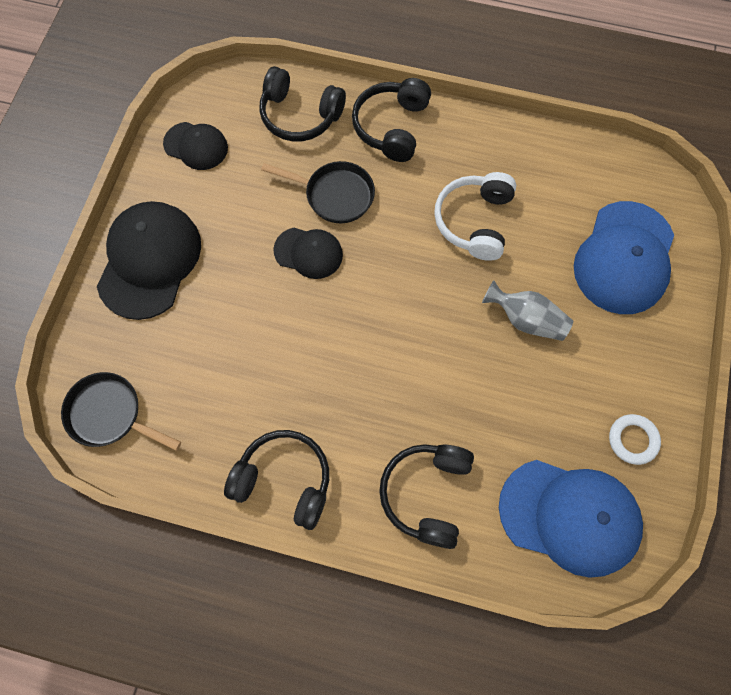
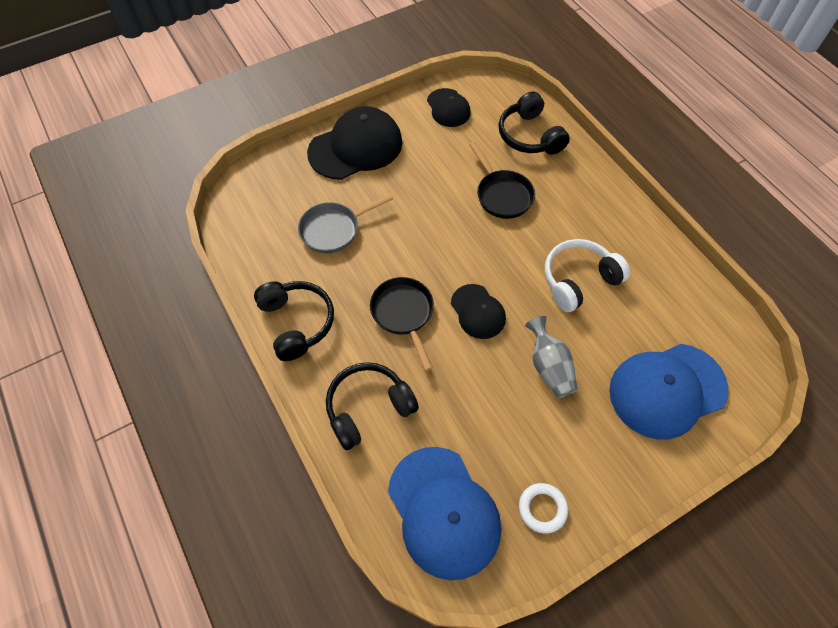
camera: 45 degrees right, 10 degrees down
(110, 414) = (248, 207): black pan -> black pan (403, 314)
(220, 362) = (333, 230): none -> grey pan
(308, 253) = (450, 213): black cap -> black cap (478, 311)
(391, 127) = (583, 184): black headphones -> none

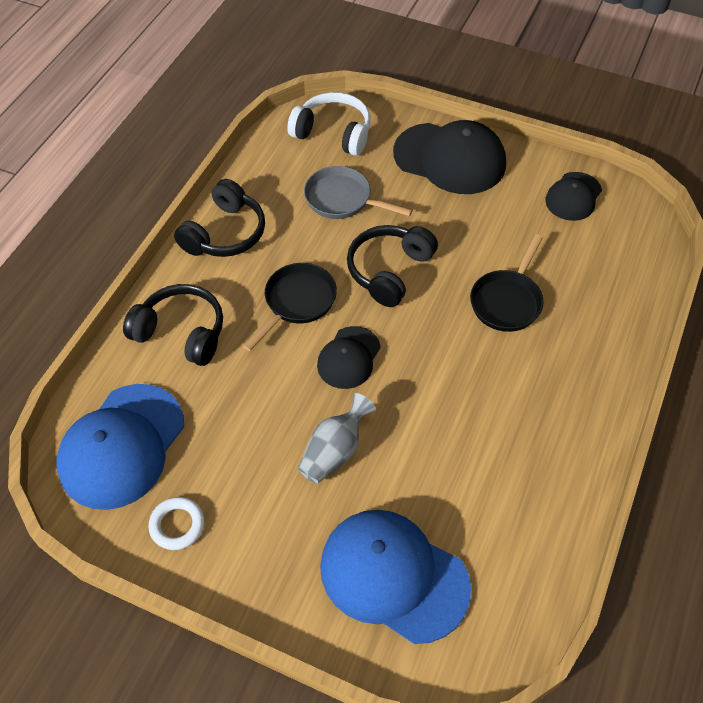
camera: 55 degrees right, 5 degrees down
(529, 136) = (610, 282): black headphones -> black headphones (389, 271)
(578, 280) = (462, 424): white headphones -> white headphones (333, 133)

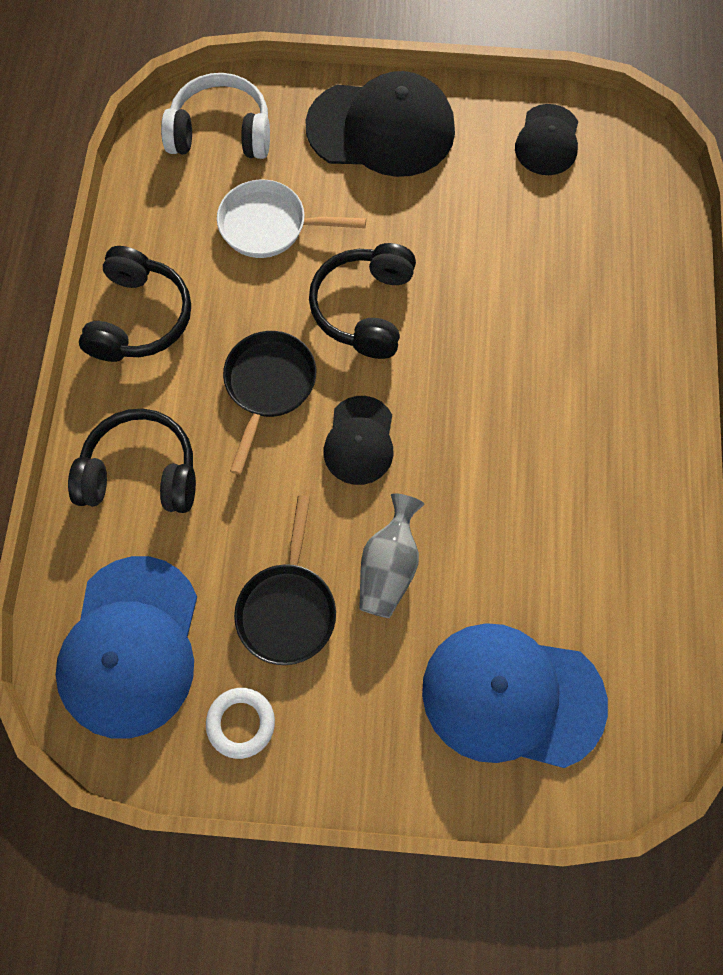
camera: 20 degrees left, 15 degrees up
(342, 199) = (269, 226): grey pan -> white pan
(507, 301) = (518, 307): black pan -> black pan (288, 608)

